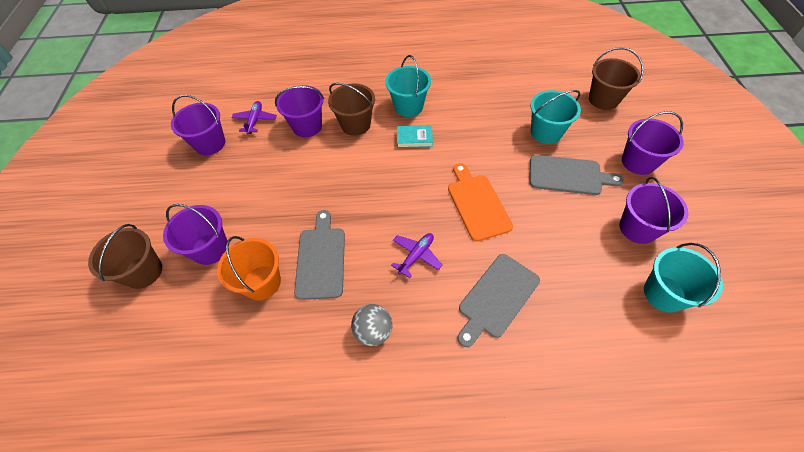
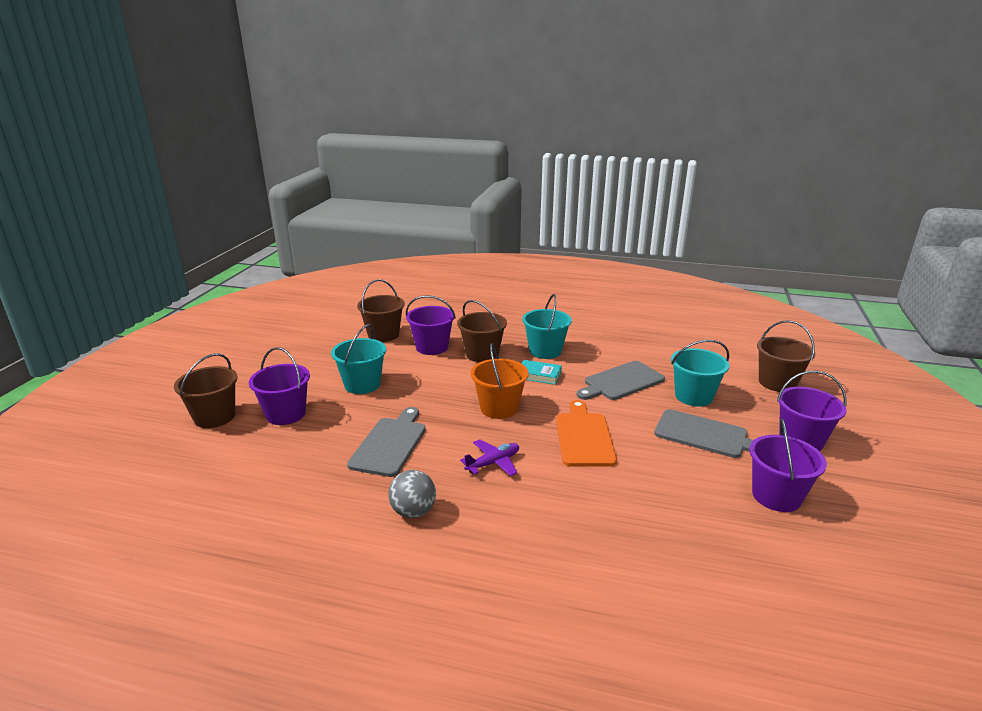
camera: 15 degrees right, 30 degrees down
(210, 144) = (331, 343): purple bucket -> none
(255, 120) = (383, 335): purple plane -> brown bucket
(262, 282) = (320, 449): orange bucket -> orange bucket (499, 408)
(497, 298) = (569, 517): grey cutting board -> grey cutting board (621, 382)
(664, 293) = (788, 562): turquoise bucket -> turquoise bucket (362, 384)

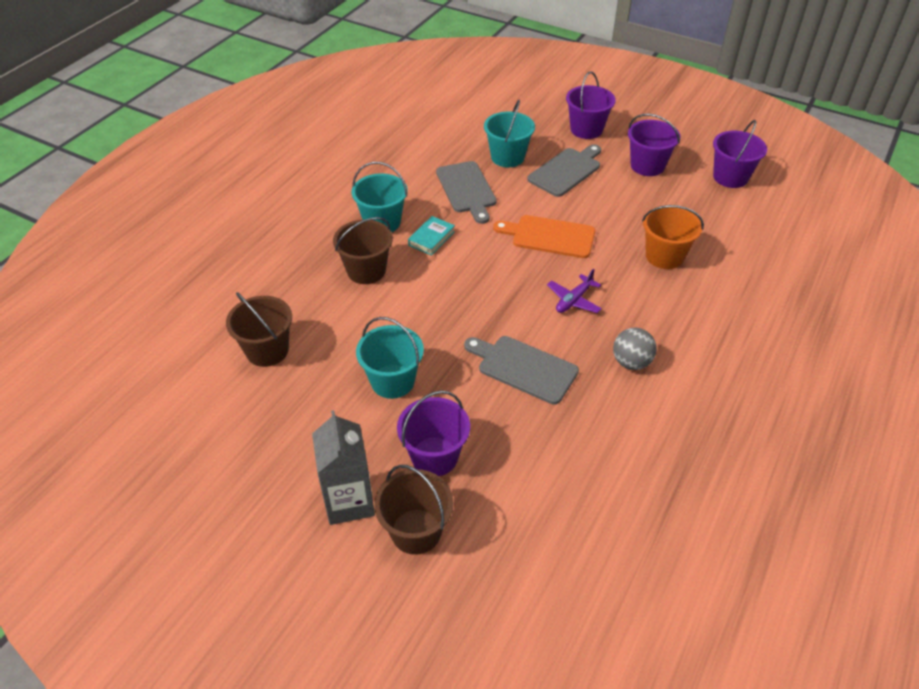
camera: 75 degrees left, 20 degrees up
(246, 387) = (349, 501): none -> grey carton
(432, 347) = (327, 309): purple bucket -> purple bucket (730, 177)
(493, 463) = (573, 300): purple plane -> purple plane turned 120 degrees counterclockwise
(499, 408) = (484, 279): orange bucket -> orange bucket (664, 256)
(777, 383) = (503, 108): brown bucket -> none

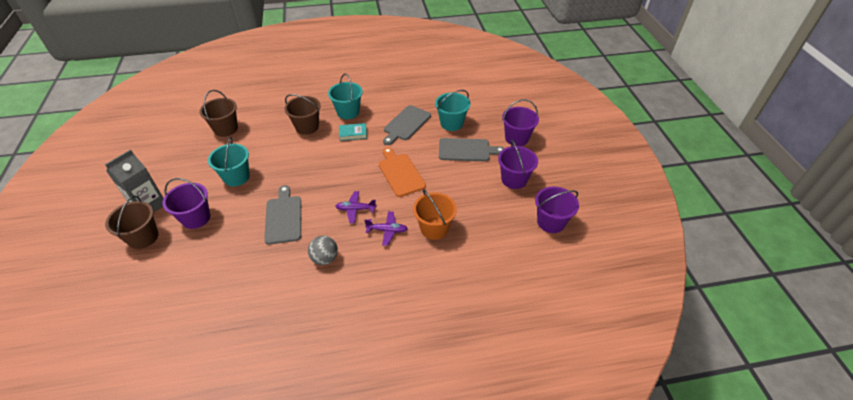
camera: 50 degrees right, 0 degrees up
(633, 292) = (387, 230): none -> purple plane

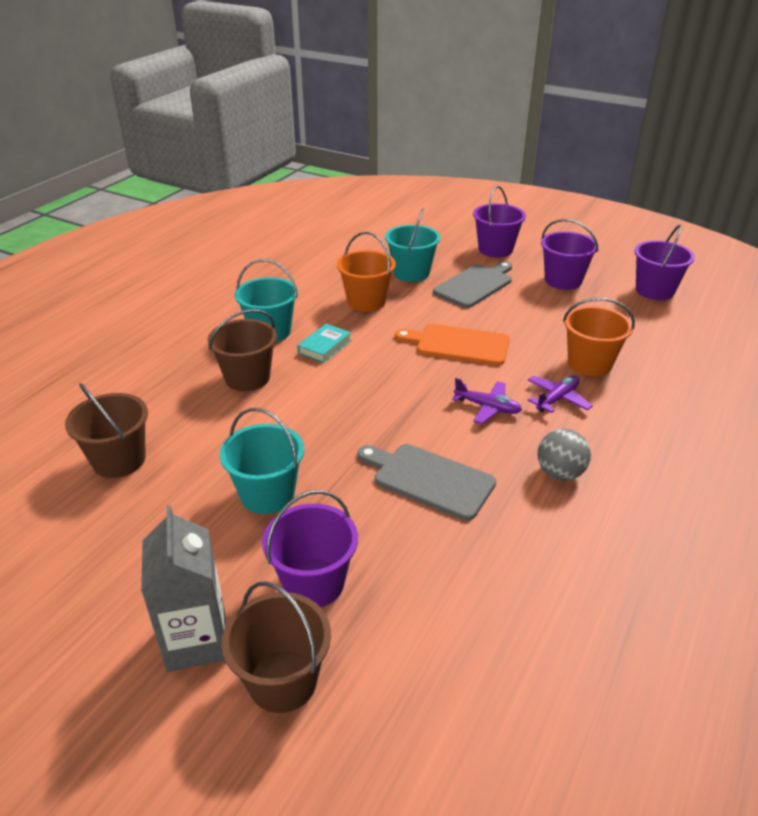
camera: 50 degrees left, 10 degrees down
(355, 209) = (487, 407): purple plane -> purple plane turned 105 degrees counterclockwise
(406, 124) = (366, 301): grey cutting board -> orange bucket

